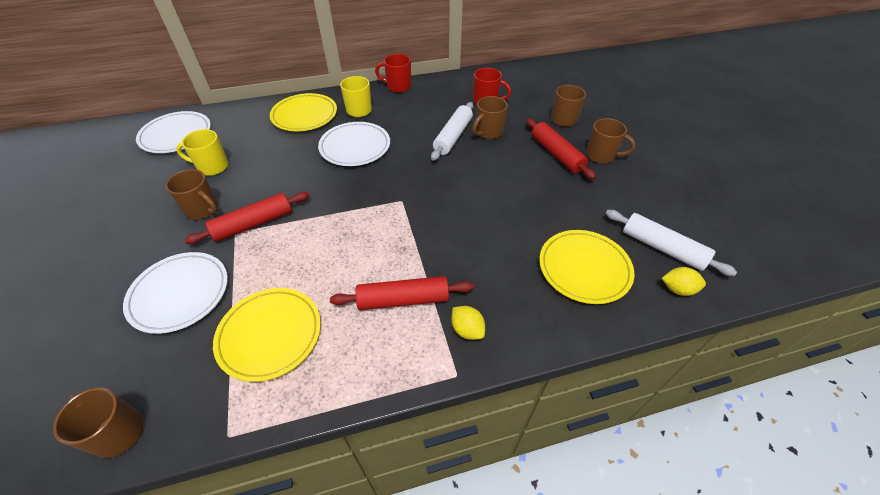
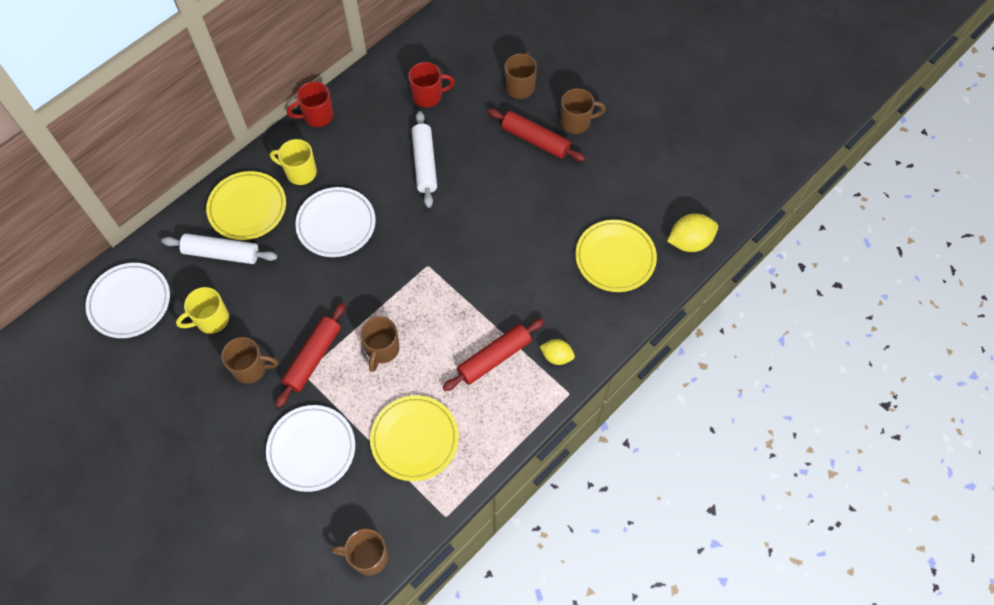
camera: 30 degrees left, 15 degrees up
(488, 132) = (456, 141): brown mug -> brown mug (382, 350)
(662, 248) = (665, 207): white rolling pin -> white rolling pin (221, 253)
(677, 289) = (689, 242): yellow lemon -> yellow lemon, size x1.58

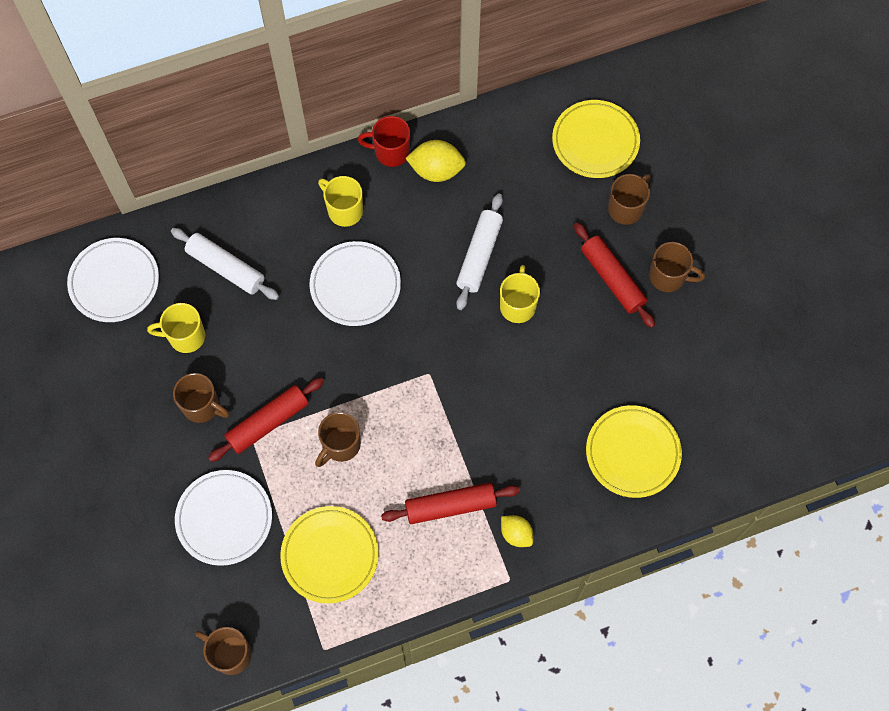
camera: 25 degrees right, 5 degrees up
(247, 208) = (273, 228): yellow plate -> yellow plate (595, 141)
(428, 96) = (520, 177): red mug -> none
(472, 187) = (518, 305): none -> yellow mug
(689, 242) = (724, 470): yellow lemon -> yellow lemon (436, 170)

